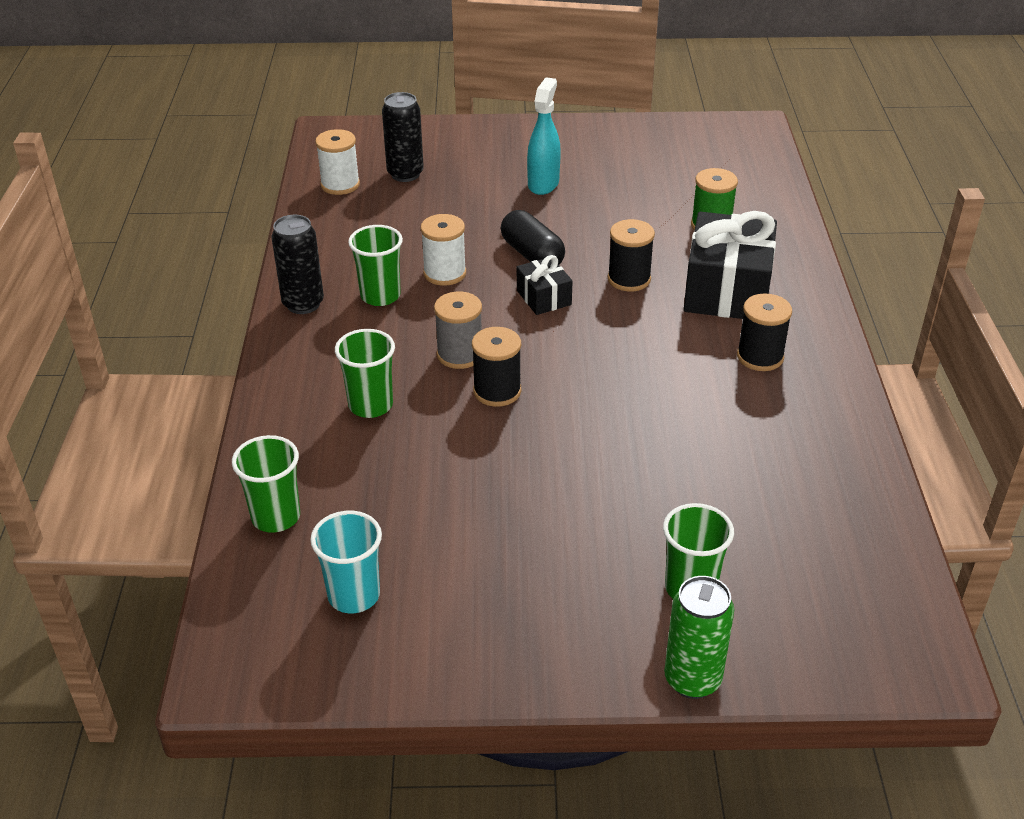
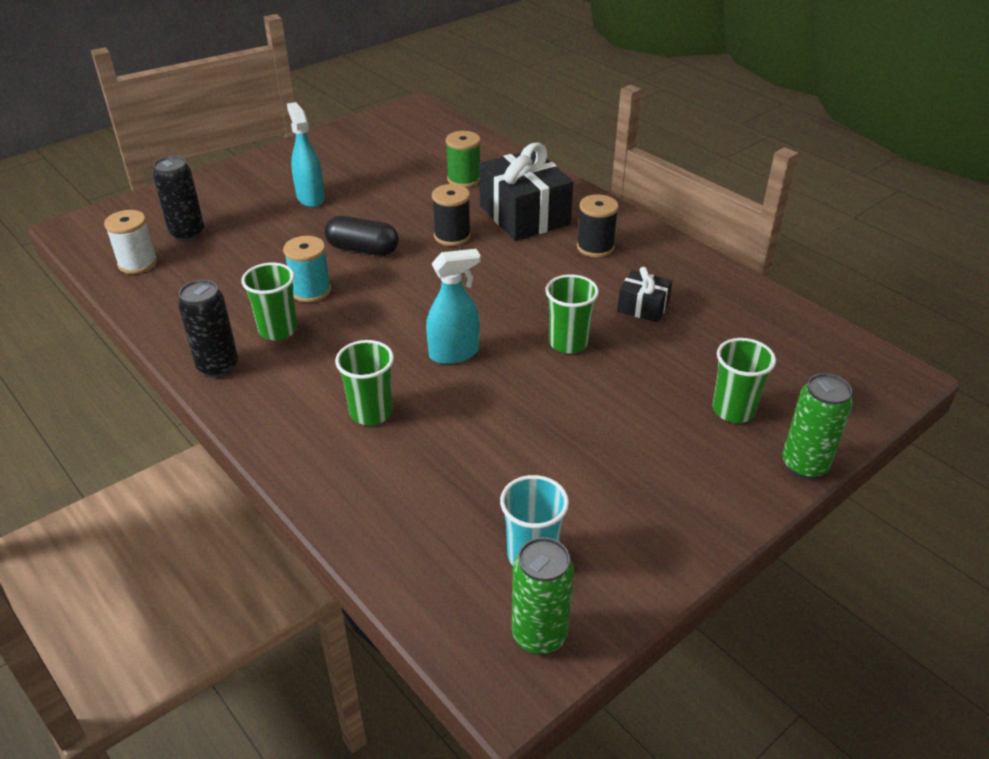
camera: 40 degrees left, 0 degrees up
(276, 517) = (399, 537): green cup -> green cup (568, 343)
(285, 657) = (539, 635): none -> green can
(444, 273) = (311, 291): white spool -> turquoise spool
(460, 354) = (395, 342): grey spool -> none
(497, 391) = (454, 353): black spool -> turquoise spray bottle
(543, 297) = (408, 274): black gift -> black gift (643, 307)

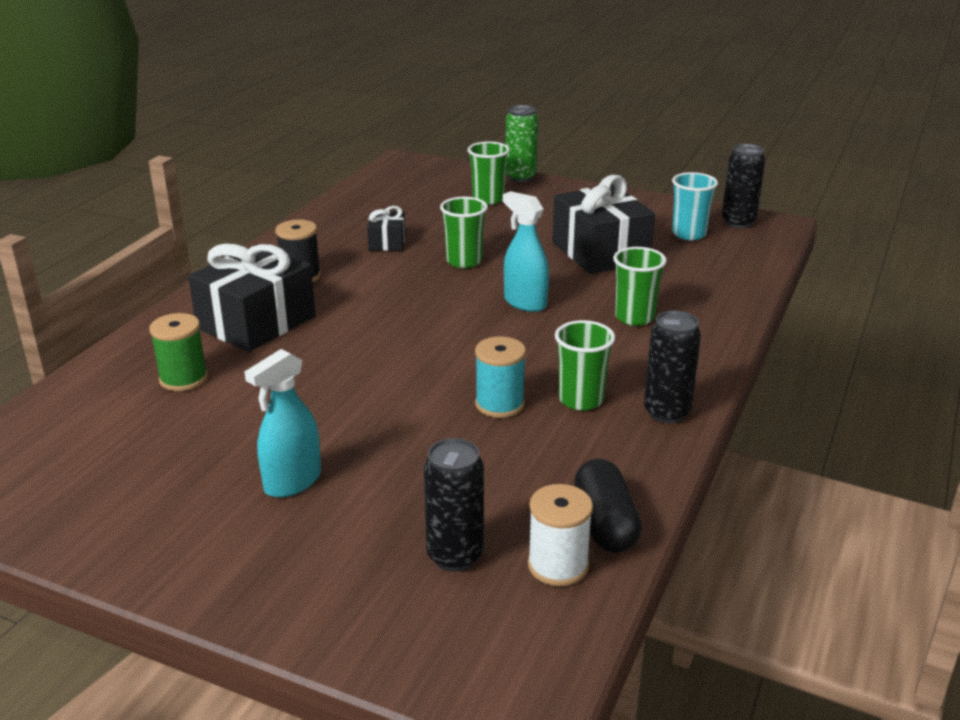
camera: 115 degrees left, 10 degrees down
(362, 249) = (393, 399): black capsule -> black capsule (605, 524)
(452, 236) = (327, 352): black spool -> none
(529, 448) = (600, 252): none -> black gift
(539, 635) = (738, 222): green can -> black can

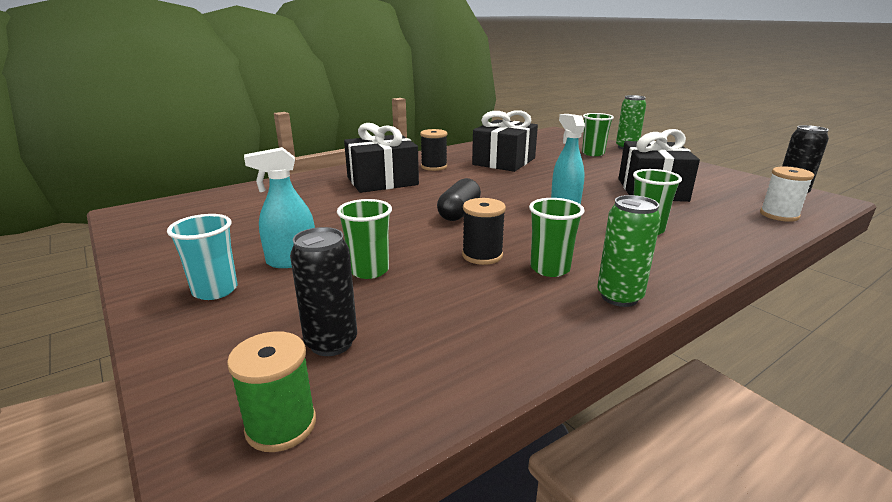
camera: 30 degrees right, 5 degrees down
(183, 379) = (309, 196): green spool -> green spool (281, 425)
(387, 242) = (504, 161): black gift -> black gift, size x1.99
(464, 261) = (544, 177): green cup -> green cup (369, 270)
(499, 404) = (482, 255): turquoise spool -> black spool
(558, 566) = (401, 383): white spool -> white spool (779, 215)
(605, 524) = (479, 364): black capsule -> black capsule (459, 212)
(666, 412) = (619, 297): black can -> green can
(689, 234) = (738, 192): turquoise cup -> turquoise cup (215, 290)

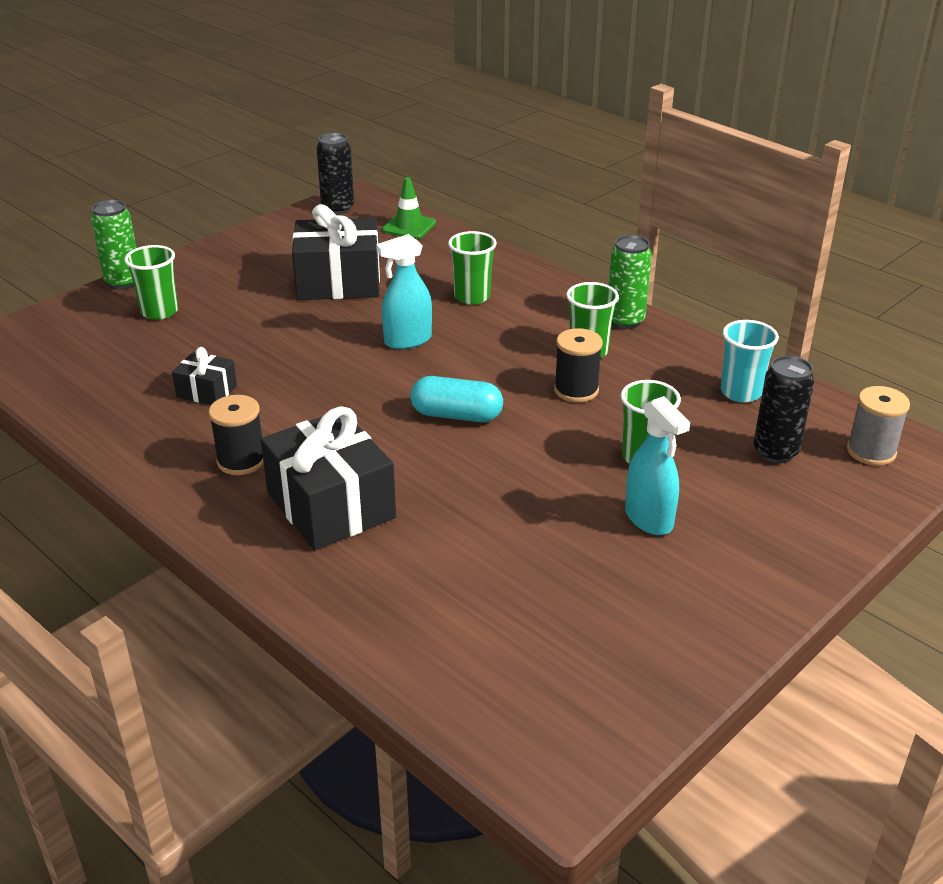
camera: 100 degrees left, 10 degrees up
(215, 290) = (739, 554): turquoise cup -> turquoise cup (741, 392)
(281, 425) = (871, 451): green spool -> grey spool
(459, 212) = (456, 415): black capsule -> turquoise capsule
(504, 161) = (206, 391): black gift -> black gift, size x0.50
(779, 215) = (409, 226): white spool -> green traffic cone

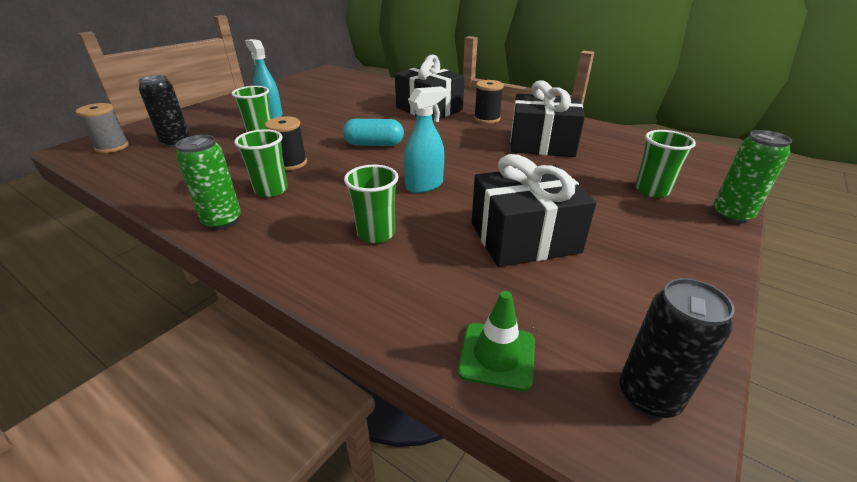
camera: 170 degrees right, 0 degrees up
(206, 391) = (542, 144): black gift -> black gift, size x1.99
(741, 392) = (165, 171): turquoise cup -> none

